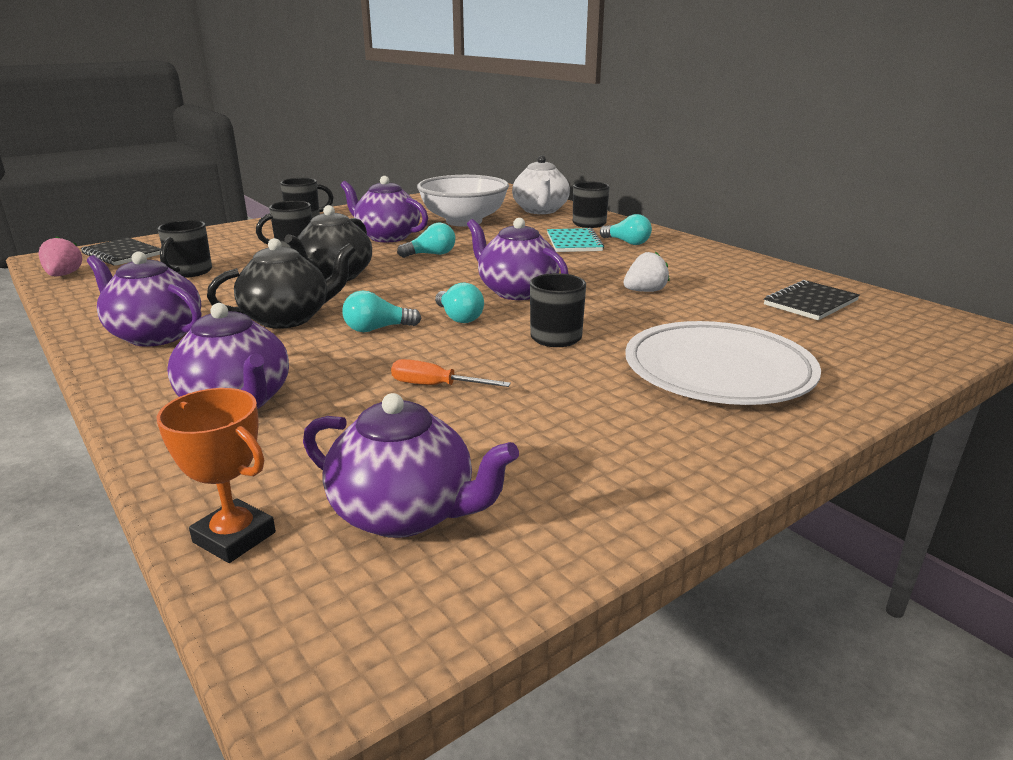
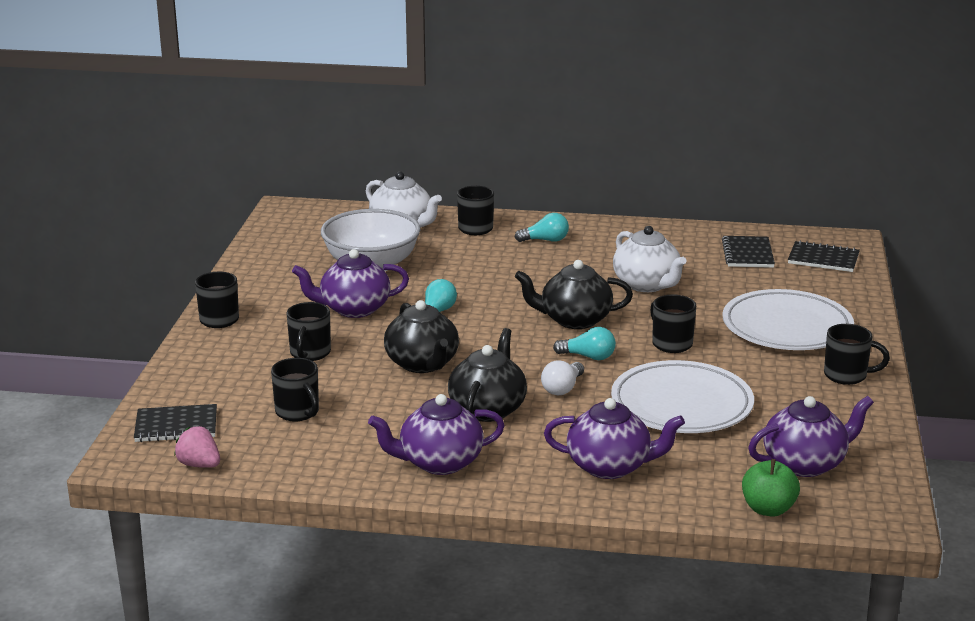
camera: 45 degrees left, 0 degrees up
(234, 537) = (768, 509): orange trophy -> green apple
(377, 329) = (562, 388): turquoise light bulb -> white light bulb
(436, 386) = (681, 405): orange screwdriver -> white plate
(516, 291) = (574, 320): purple teapot -> black teapot
(574, 242) = (509, 256): turquoise notebook -> none
(645, 291) = (647, 285): white strawberry -> white teapot
(691, 447) = (847, 375): none -> black mug
(903, 333) = (823, 259): none -> black notebook

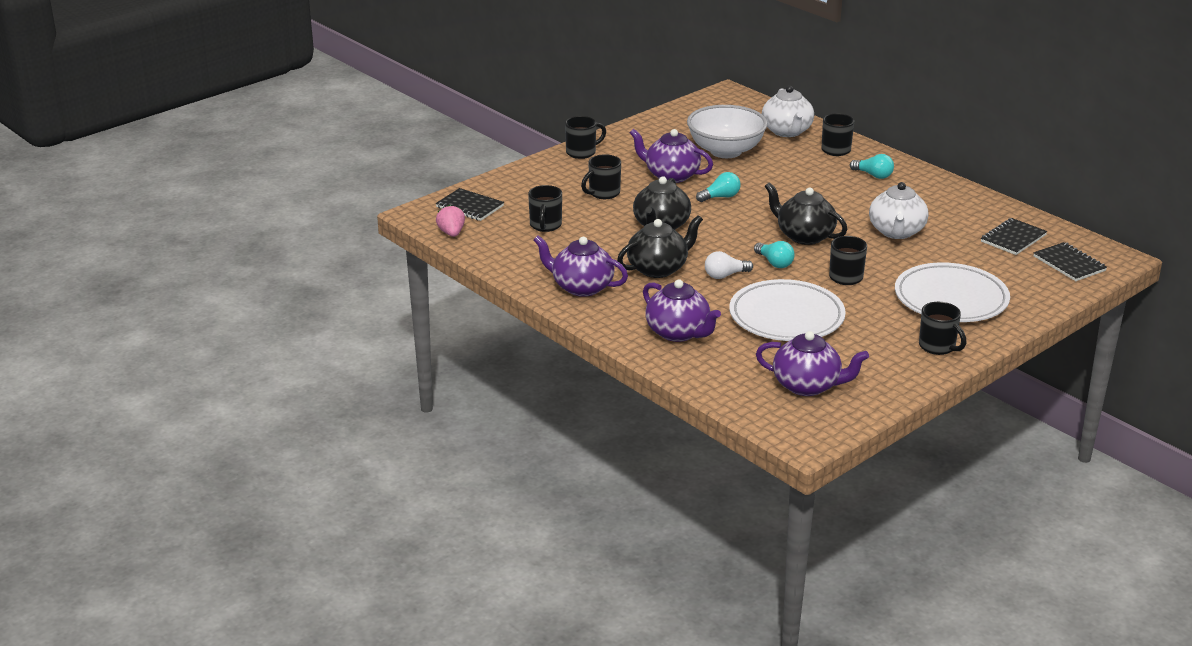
camera: 40 degrees right, 5 degrees up
(768, 509) = (736, 399): green apple -> none

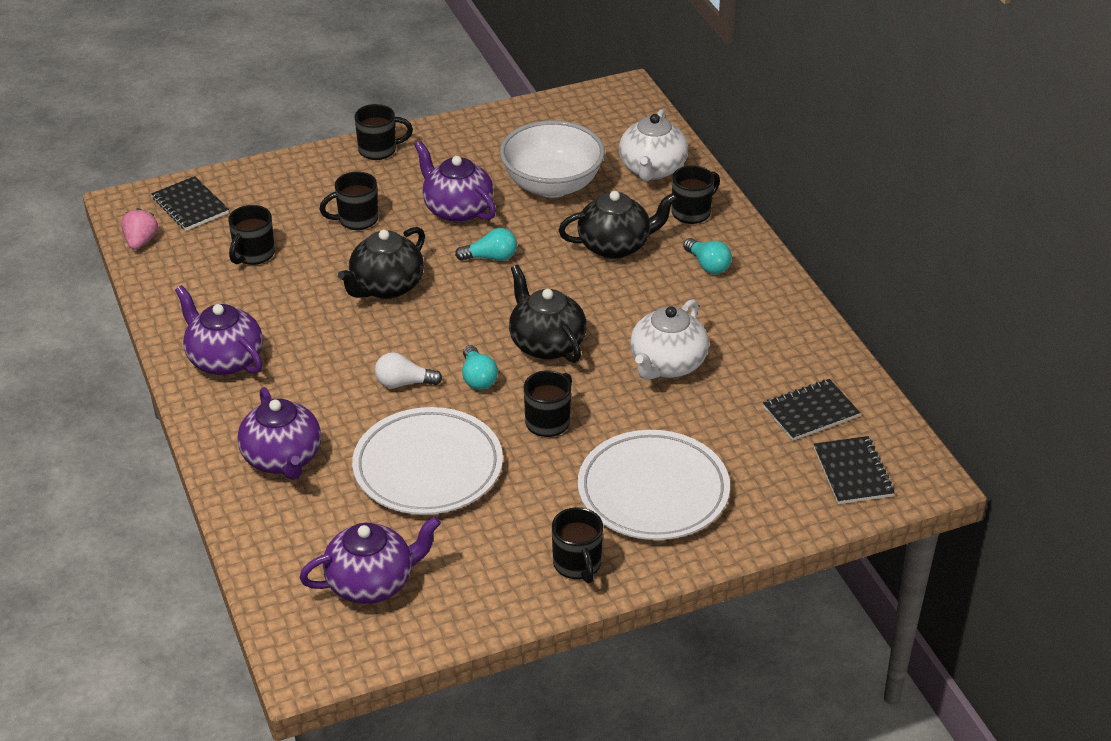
camera: 20 degrees right, 10 degrees up
(658, 269) = (333, 353): black teapot -> black teapot (615, 246)
(807, 386) = (371, 583): purple teapot -> purple teapot turned 60 degrees counterclockwise

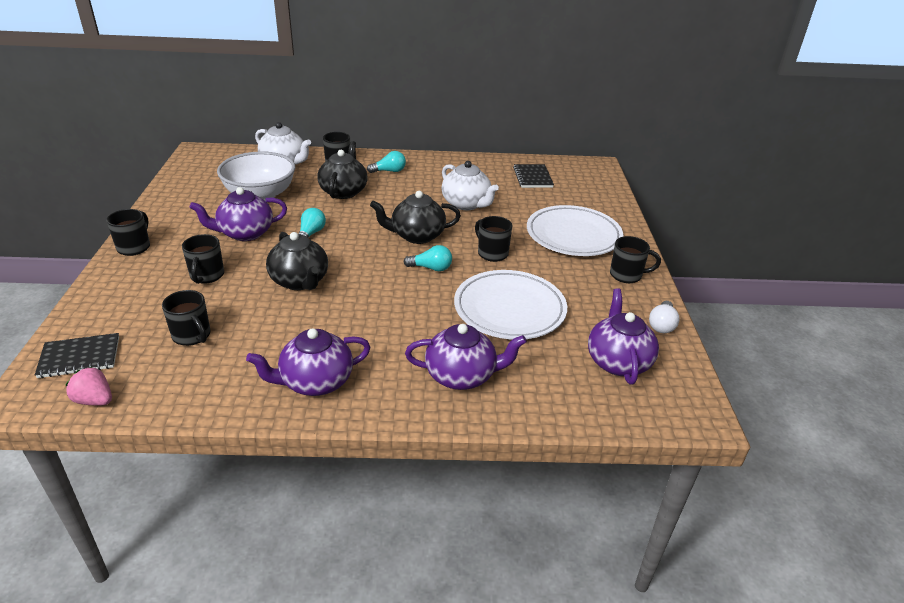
camera: 70 degrees left, 5 degrees down
(404, 383) = (414, 299): white light bulb -> white light bulb (662, 325)
(853, 472) = (585, 179): black notebook -> none

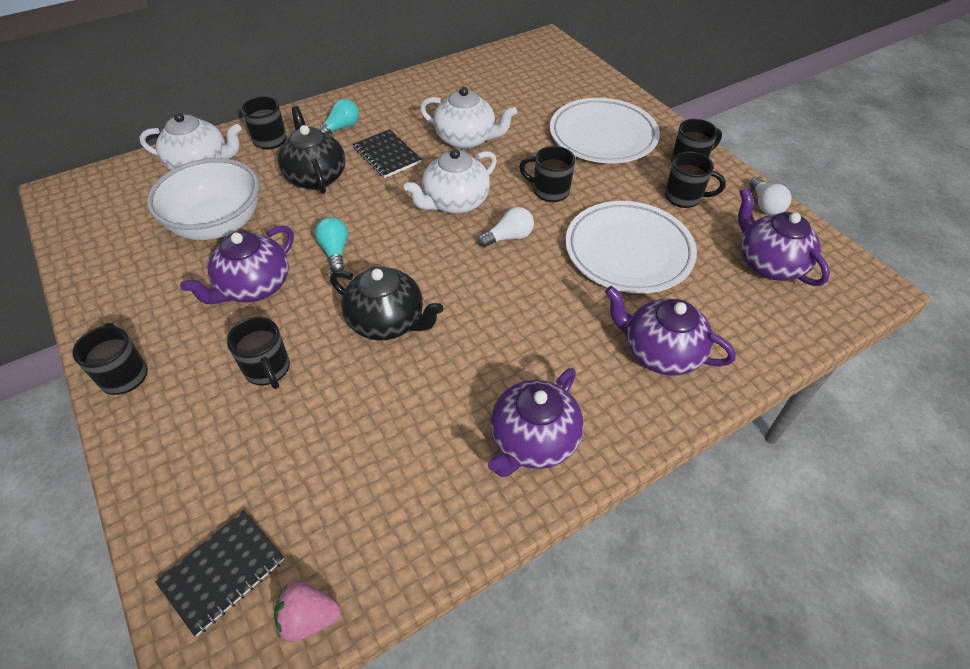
camera: 30 degrees left, 15 degrees up
(192, 336) = (337, 460): black mug -> black mug (684, 197)
(417, 236) = (455, 202): black teapot -> white teapot
(431, 268) = (509, 237): turquoise light bulb -> white light bulb
(462, 376) = (660, 352): purple teapot -> purple teapot turned 120 degrees counterclockwise
(533, 177) = (500, 79): black notebook -> black notebook (387, 155)

